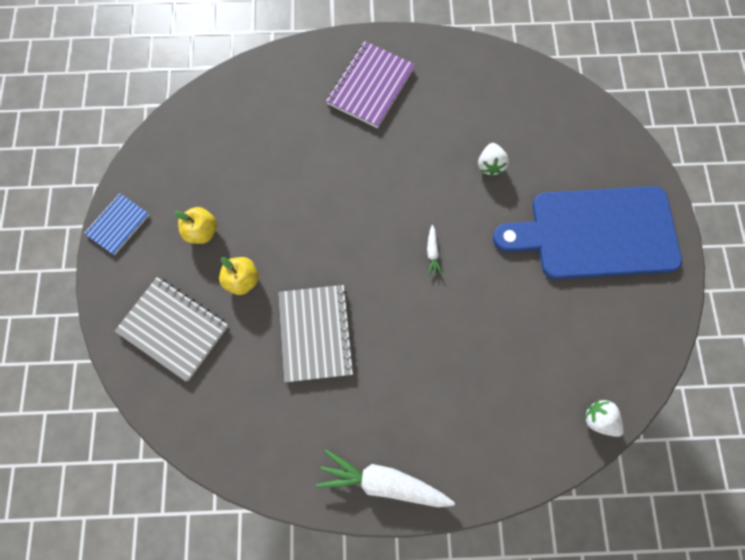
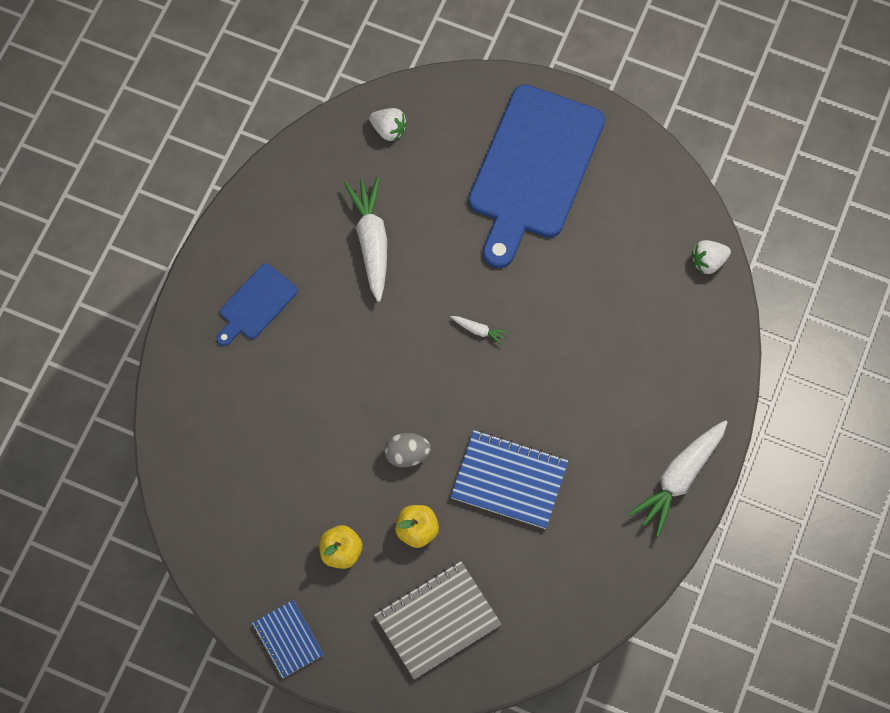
camera: 65 degrees left, 5 degrees down
(302, 244) = (407, 454): none -> grey egg
(315, 333) = (509, 480): grey notebook -> blue notebook
(371, 86) = (256, 304): purple notebook -> blue cutting board
(463, 141) = (371, 242): none -> white carrot
(490, 165) = (411, 229): white strawberry -> white strawberry (388, 130)

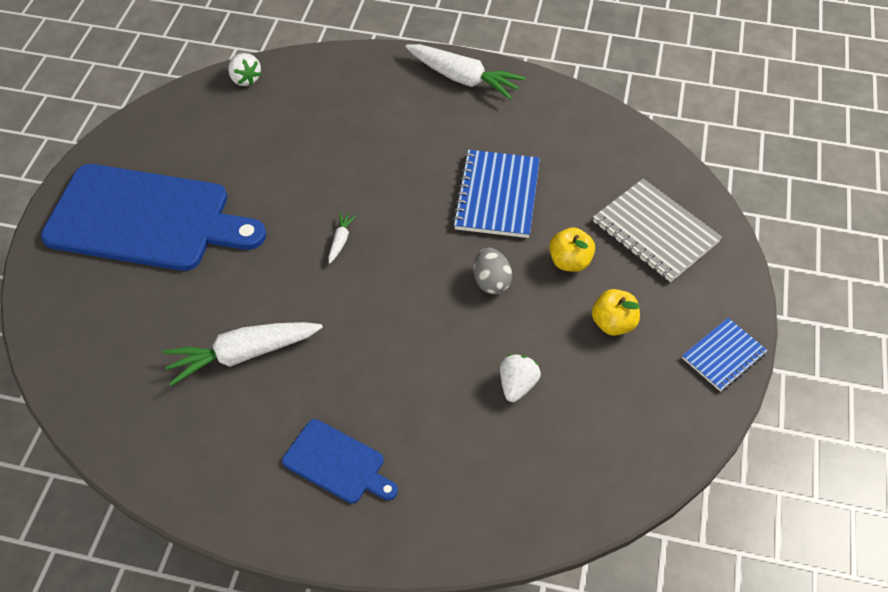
camera: 100 degrees left, 15 degrees down
(388, 130) = (93, 361): white strawberry -> white strawberry (517, 385)

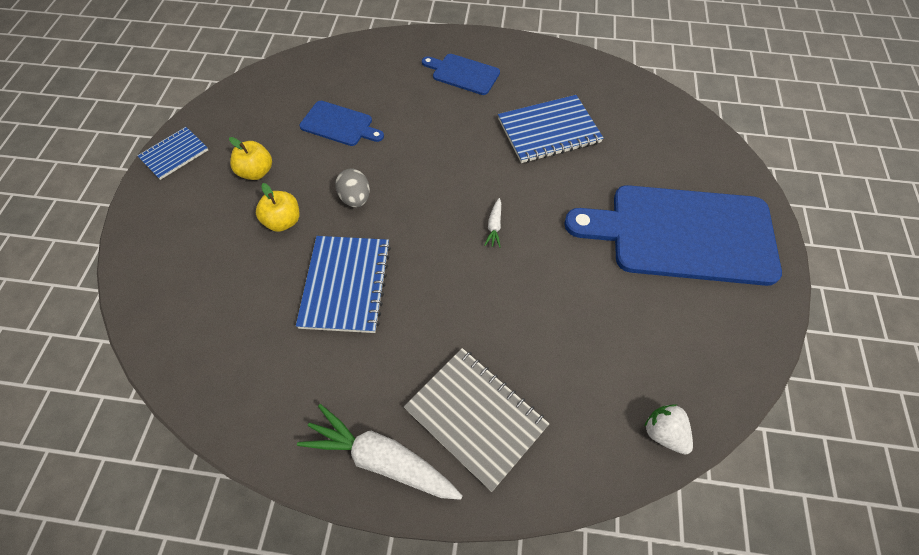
camera: 175 degrees right, 5 degrees up
(243, 354) = (548, 131): white carrot -> blue notebook
(517, 385) = (339, 124): white strawberry -> blue cutting board
(655, 232) = (194, 256): grey notebook -> grey notebook (475, 417)

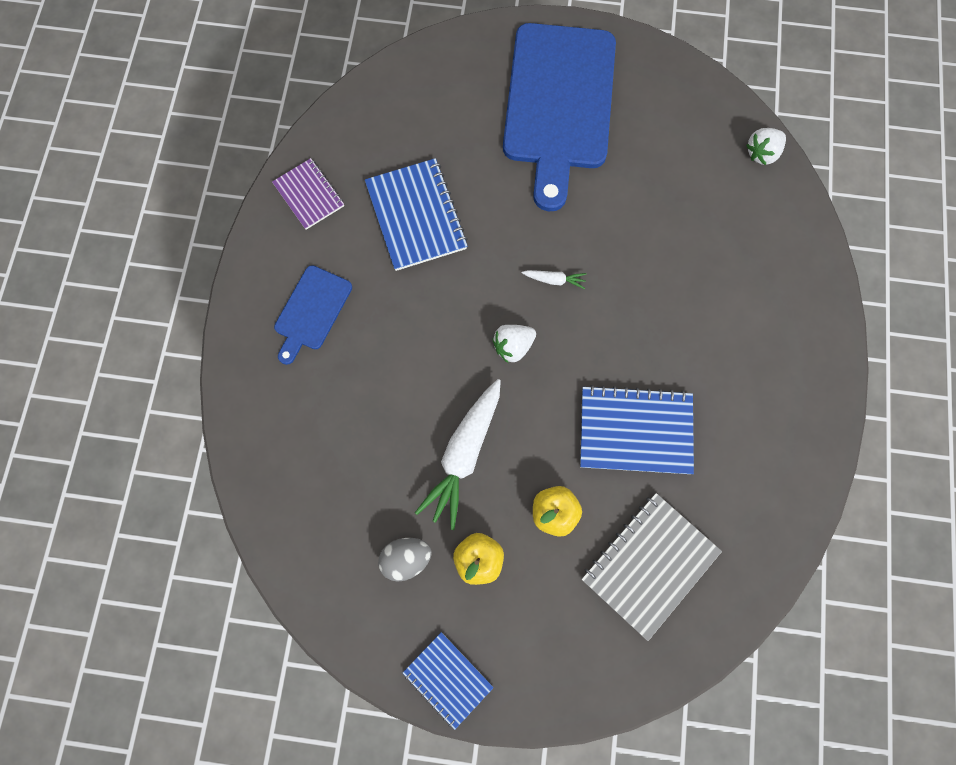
camera: 90 degrees left, 15 degrees up
(339, 124) = (399, 463): blue cutting board -> none
(355, 198) = (519, 431): grey egg -> grey egg (406, 559)
(382, 459) = (810, 381): white carrot -> white carrot (464, 454)
(431, 195) = (513, 346): none -> white strawberry
(475, 417) = (764, 302): grey notebook -> grey notebook (649, 565)
(560, 68) = (309, 195): none -> purple notebook

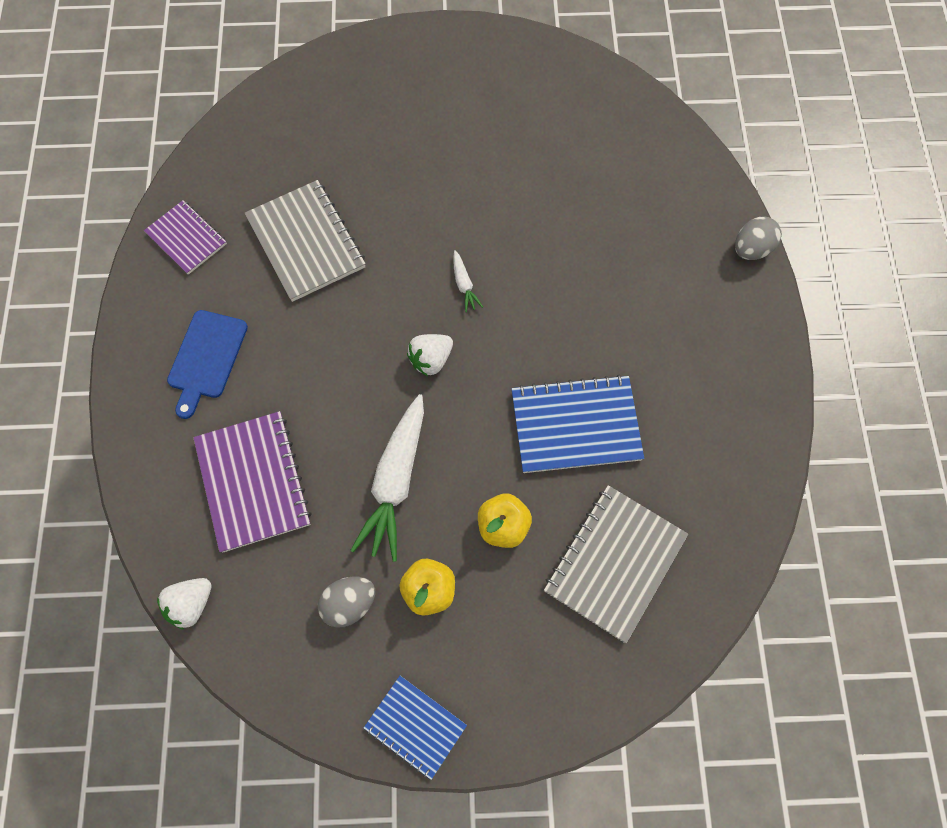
camera: 10 degrees left, 5 degrees down
(337, 433) = (253, 482): none -> purple notebook
(416, 216) = (306, 242): blue notebook -> grey notebook
(554, 280) = (464, 284): white carrot -> white carrot turned 75 degrees clockwise
(558, 104) = (440, 108): blue cutting board -> none
(762, 153) = (658, 125): white strawberry -> white strawberry (191, 604)
(829, 289) = (751, 249): none -> grey egg

